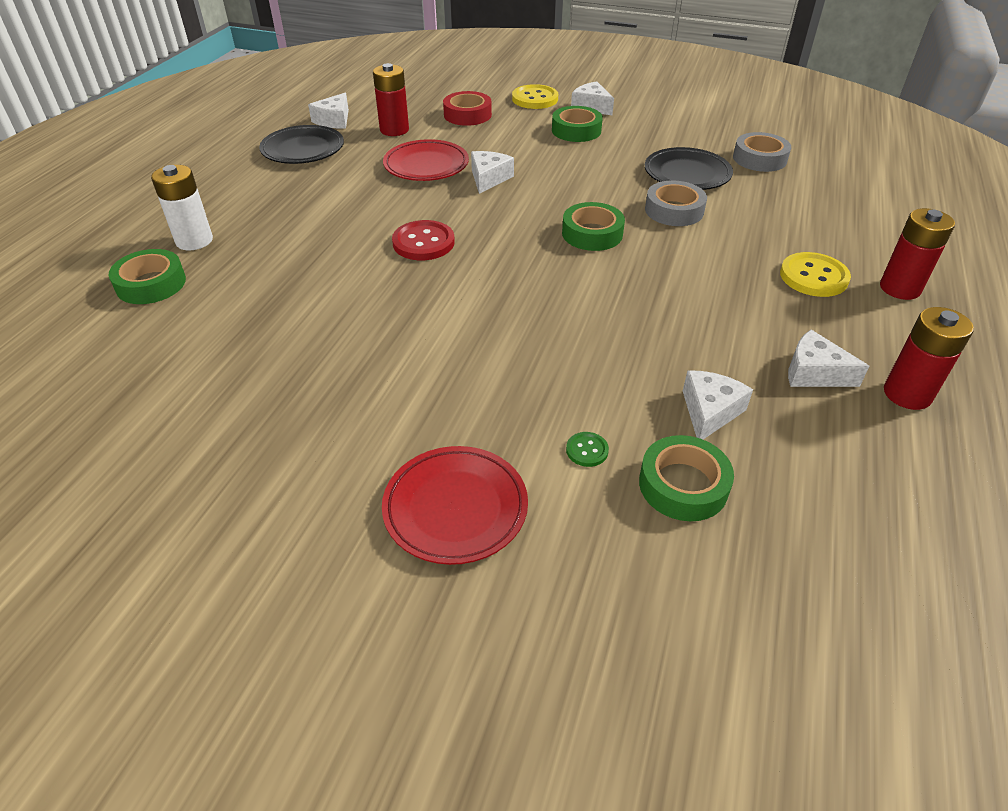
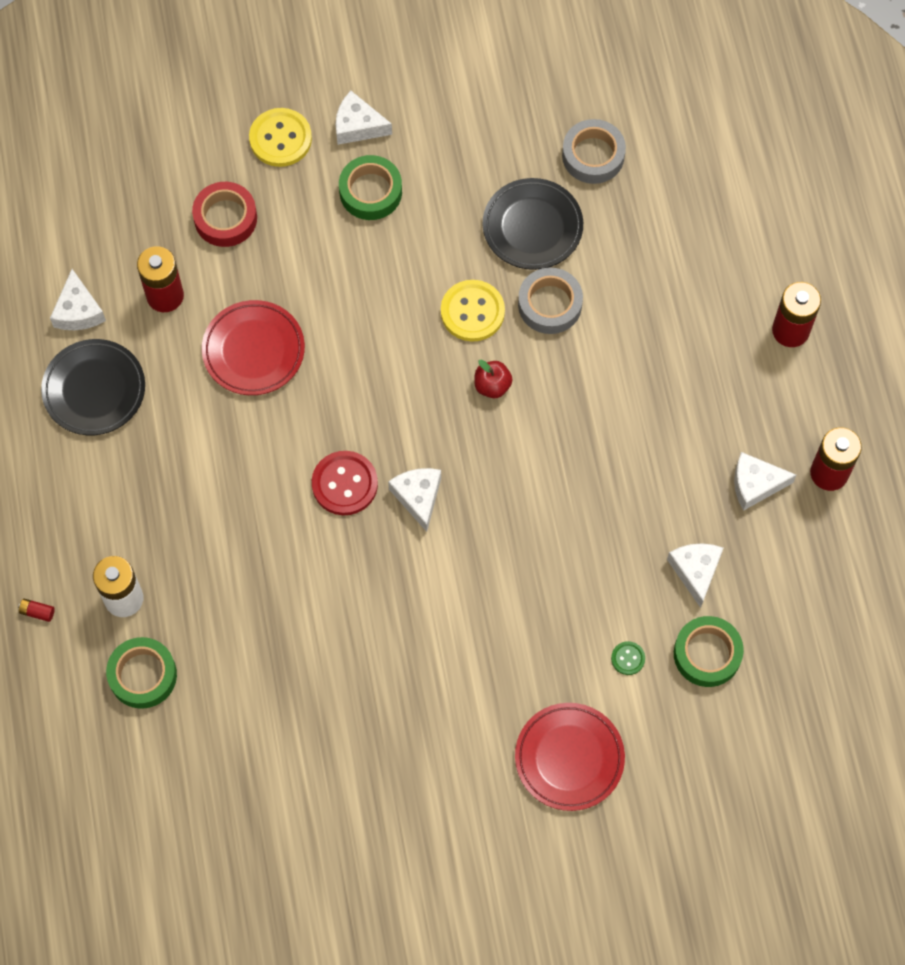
camera: 30 degrees left, 25 degrees up
(130, 226) = (37, 612): none -> red battery
(489, 179) = (336, 341): white cheese -> white cheese (418, 497)
(592, 233) = (492, 385): green tape -> red apple
(813, 277) = (715, 351): yellow button -> yellow button (472, 312)

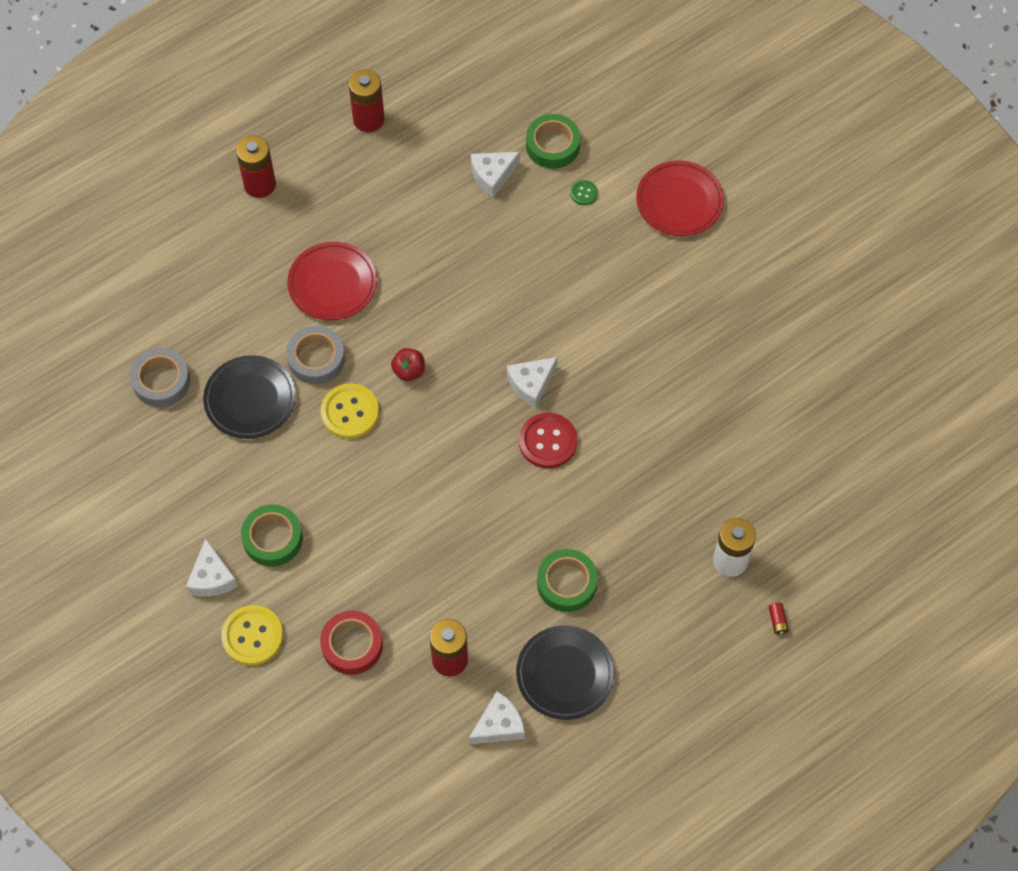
camera: 115 degrees left, 5 degrees down
(143, 675) = (783, 516): green tape -> green tape (567, 583)
(253, 350) = (466, 563): red plate -> red plate (332, 284)
(755, 484) = (402, 162): white cheese -> none

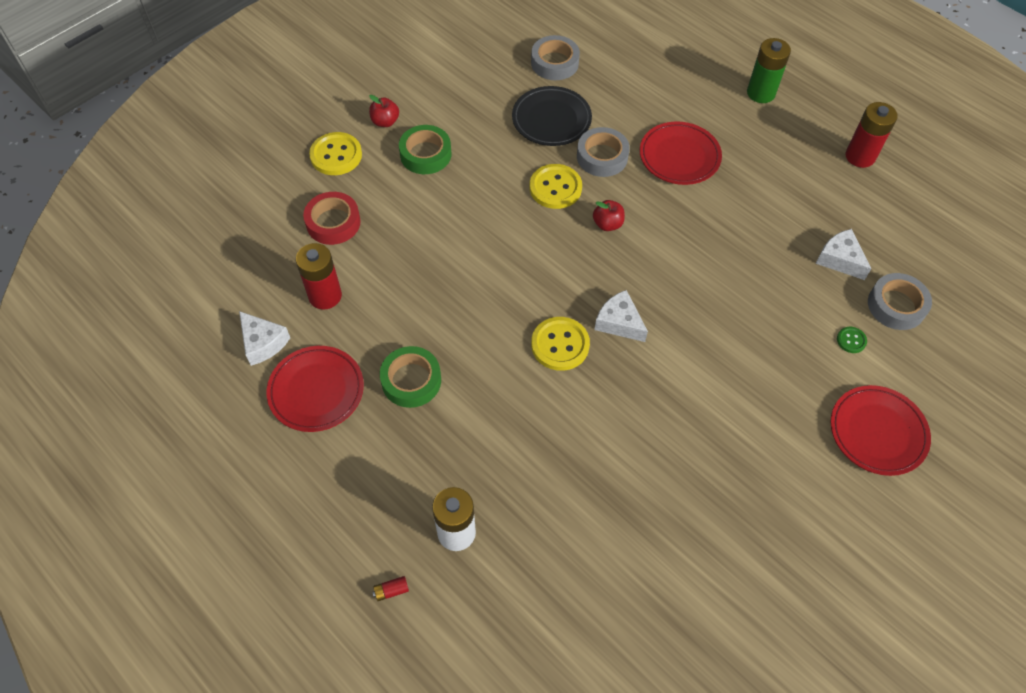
camera: 80 degrees right, 5 degrees down
(212, 577) = (385, 122): white cheese -> red apple
(260, 184) = (761, 93): red battery -> green battery
(548, 441) = (560, 345): red button -> yellow button
(552, 145) = (896, 305): green tape -> grey tape
(565, 674) = (316, 391): black plate -> red plate

